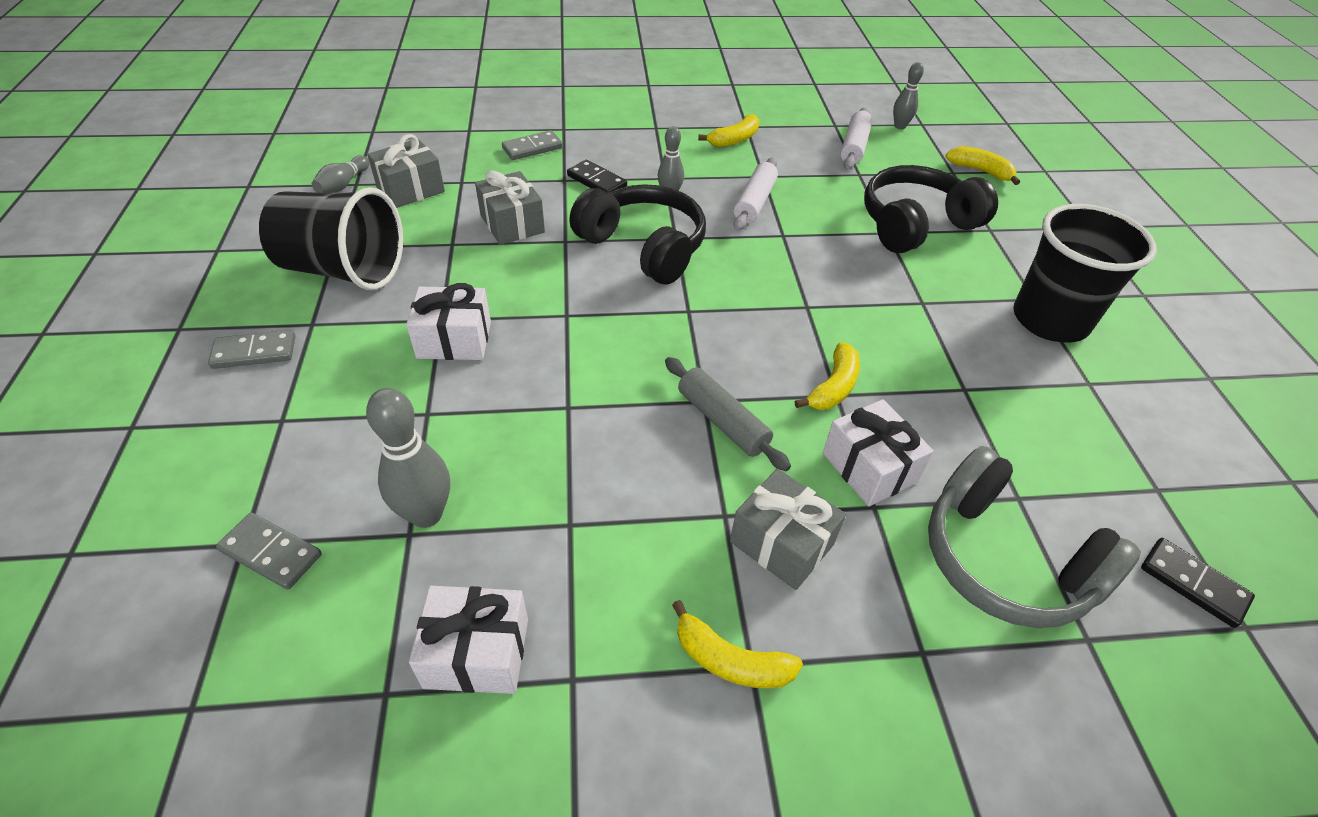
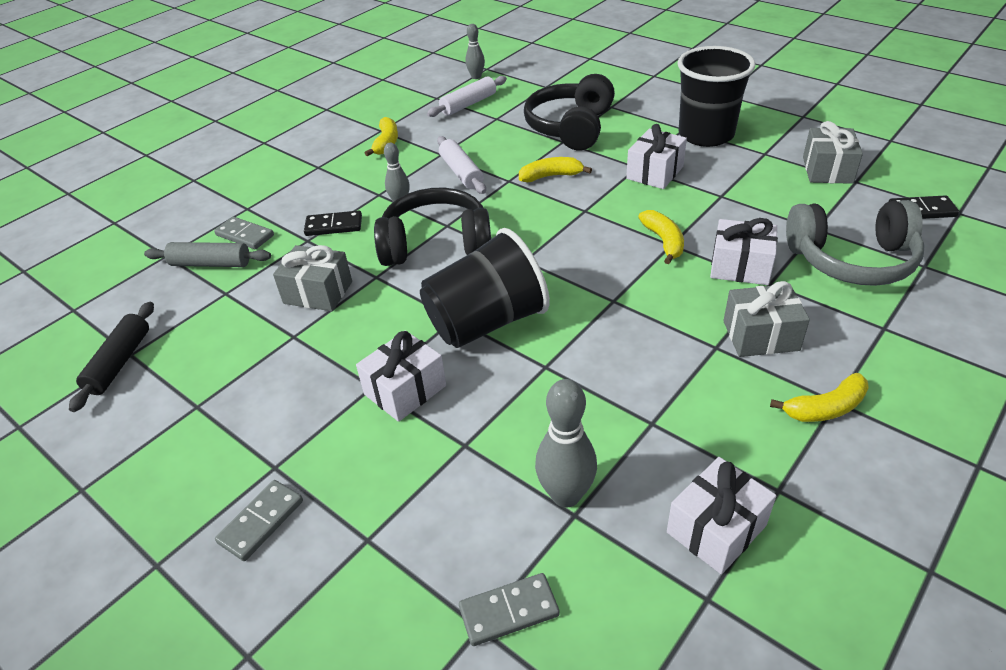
camera: 40 degrees left, 5 degrees down
(343, 185) = (119, 362): grey bowling pin -> black rolling pin
(343, 270) = (234, 415): black cup -> black cup (486, 322)
(410, 189) = (190, 325): grey gift -> grey gift (827, 170)
(532, 148) = (245, 235): grey domino -> grey domino turned 75 degrees counterclockwise
(723, 421) = (639, 303): grey rolling pin -> grey rolling pin (211, 263)
(854, 147) = (468, 104): white rolling pin -> white rolling pin turned 75 degrees clockwise
(931, 319) = (655, 173): none -> white gift
(980, 171) = (558, 77): yellow banana -> yellow banana (551, 176)

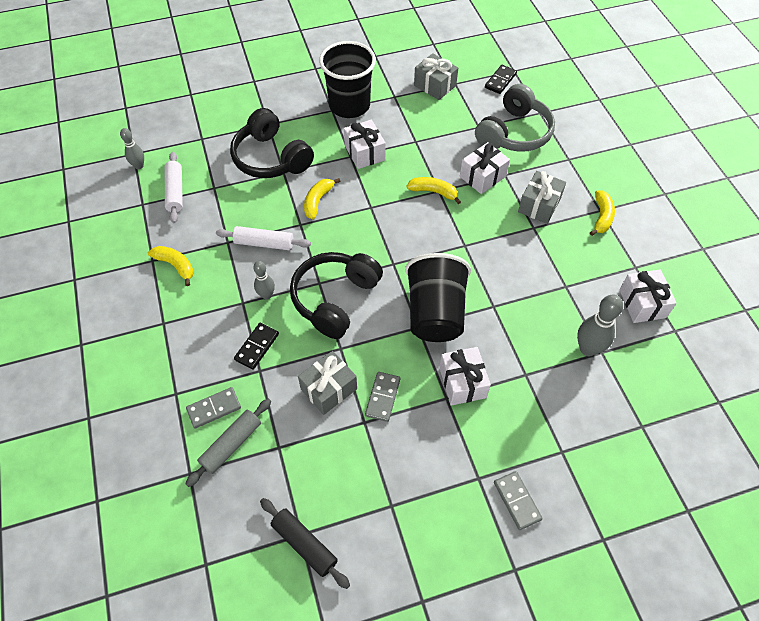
camera: 60 degrees left, 15 degrees up
(509, 611) = (640, 410): grey domino -> grey domino (383, 397)

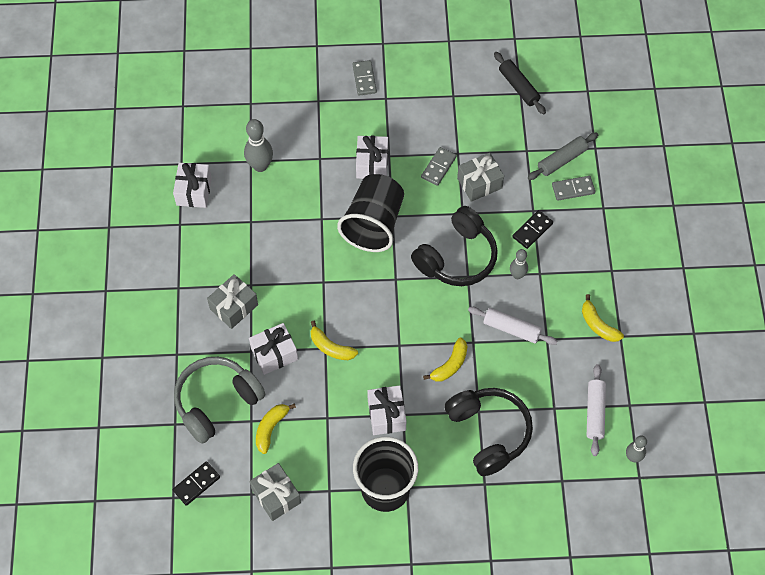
camera: 165 degrees left, 5 degrees up
(601, 217) = (181, 280): yellow banana -> yellow banana (271, 428)

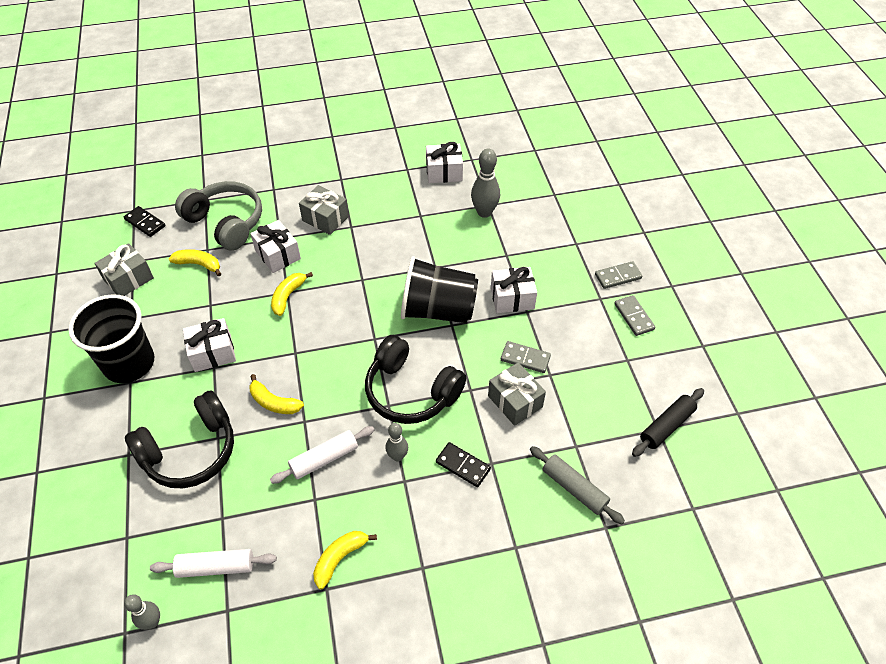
camera: 80 degrees right, 10 degrees down
(511, 329) = (324, 458): white rolling pin -> white rolling pin turned 45 degrees clockwise
(573, 189) = (534, 506): grey domino -> grey domino (633, 317)

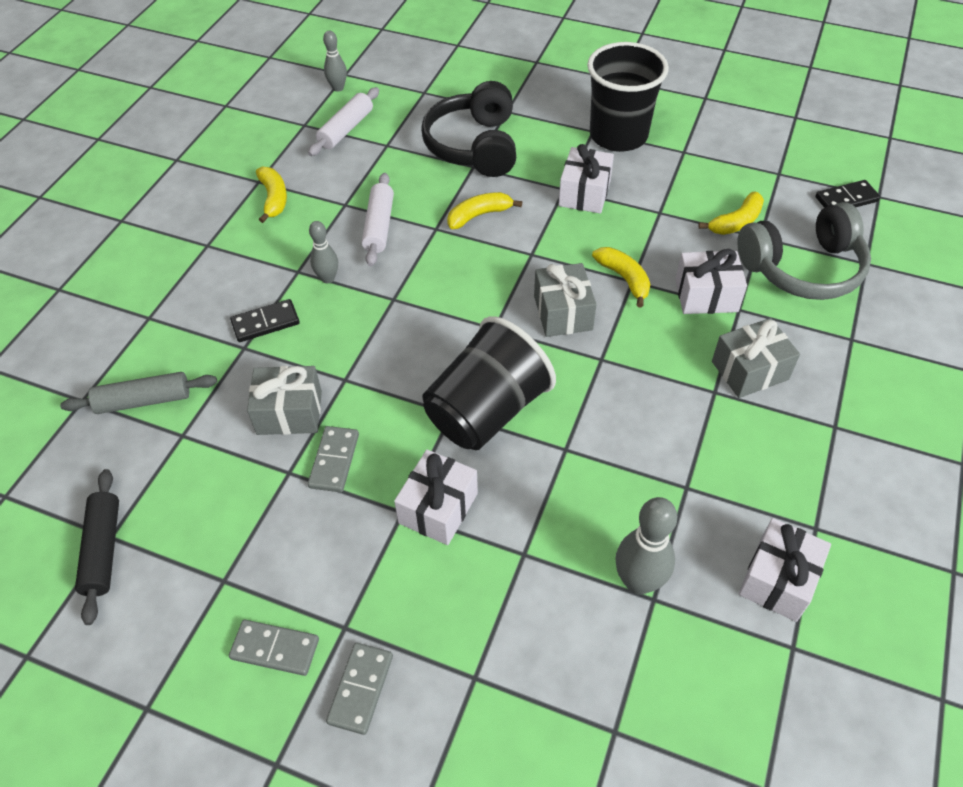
camera: 125 degrees right, 0 degrees up
(128, 279) = (749, 163): grey gift -> grey gift (563, 313)
(411, 391) = (392, 326): black headphones -> none
(525, 358) = (334, 461): grey domino -> grey domino turned 45 degrees counterclockwise

